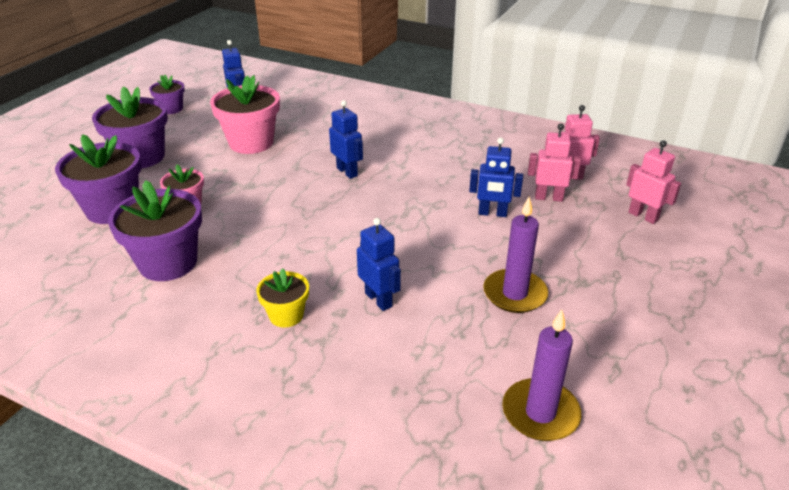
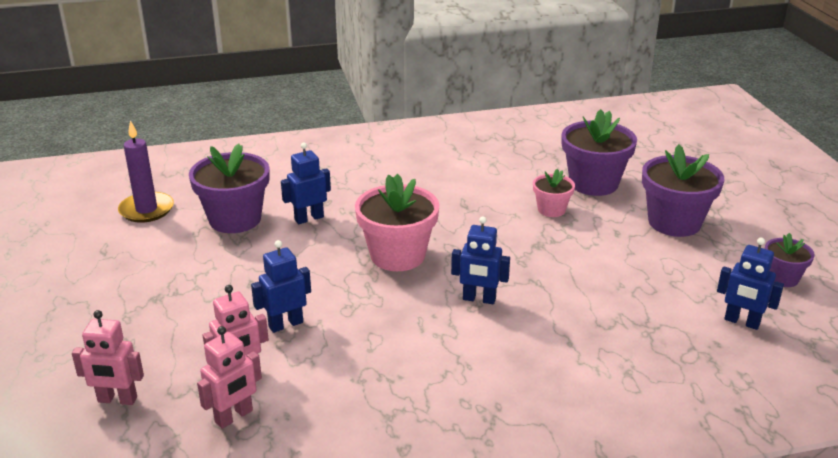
camera: 140 degrees right, 5 degrees down
(168, 263) = (483, 176): purple flower pot -> purple flower pot (235, 219)
(251, 143) = (623, 283): pink flower pot -> pink flower pot (397, 255)
(286, 315) = (358, 186): yellow flower pot -> none
(379, 300) = (309, 218): blue robot -> blue robot turned 135 degrees clockwise
(514, 294) = (209, 264): purple candle -> none

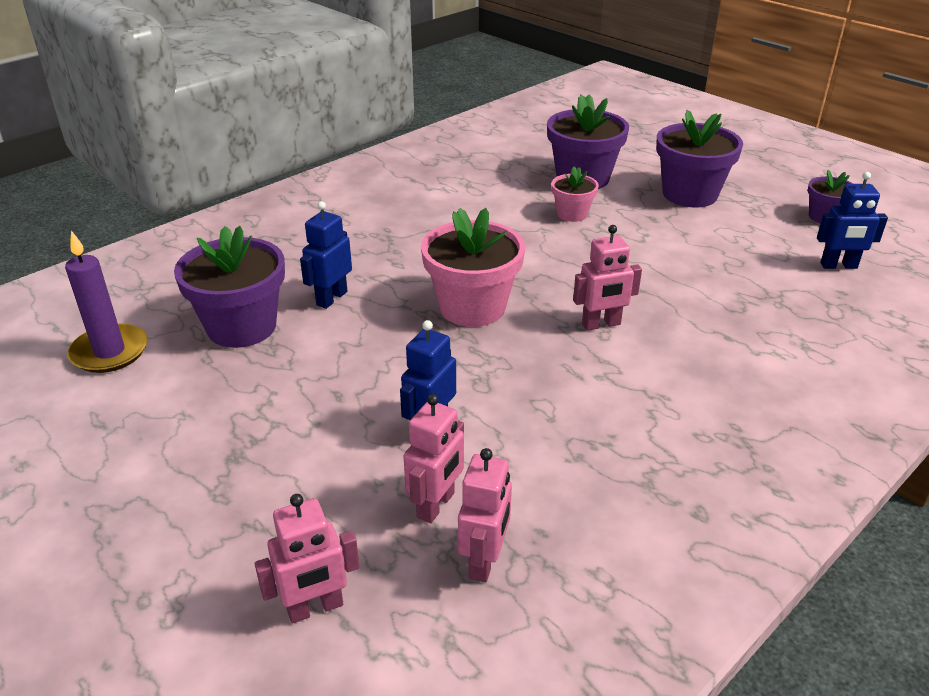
camera: 30 degrees left, 5 degrees up
(479, 299) = (601, 324): blue robot -> pink robot

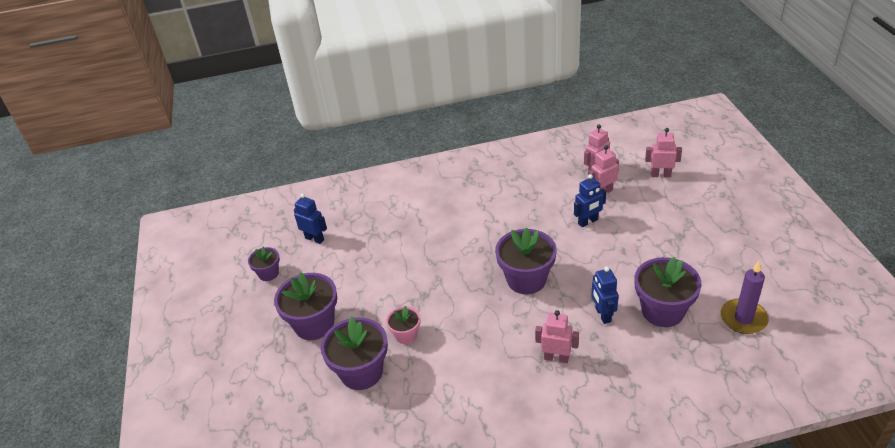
camera: 145 degrees left, 5 degrees up
(331, 298) = (602, 315): blue robot -> blue robot turned 105 degrees clockwise
(472, 307) = (526, 279): pink flower pot -> purple flower pot
(601, 324) = (470, 246): pink robot -> pink robot (556, 358)

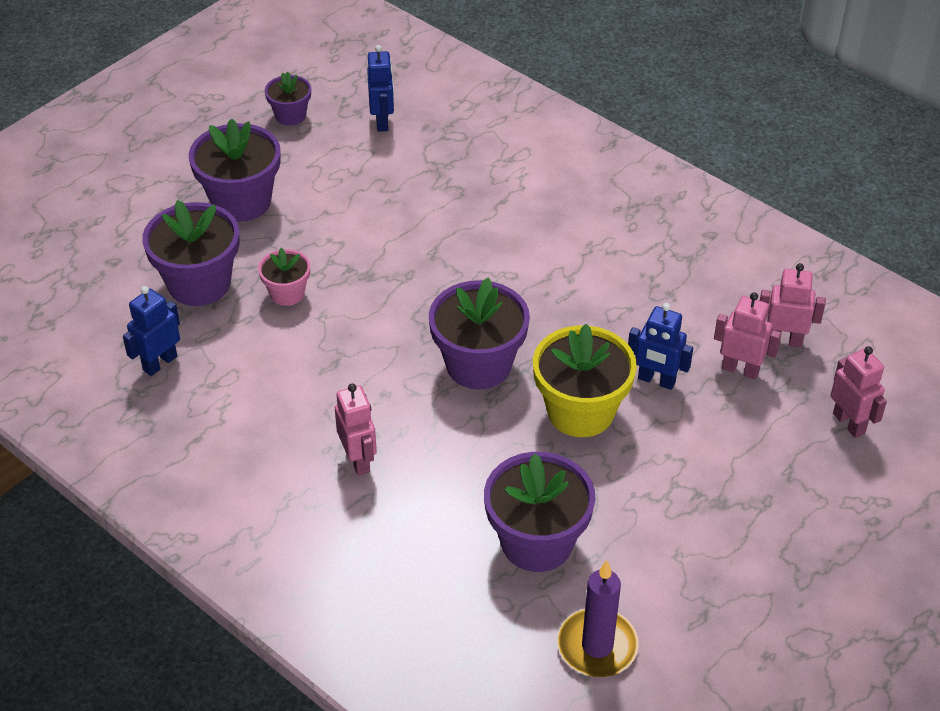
camera: 50 degrees right, 5 degrees up
(588, 256) = (580, 411): none -> yellow flower pot
(602, 315) = (475, 477): blue robot -> blue robot (160, 363)

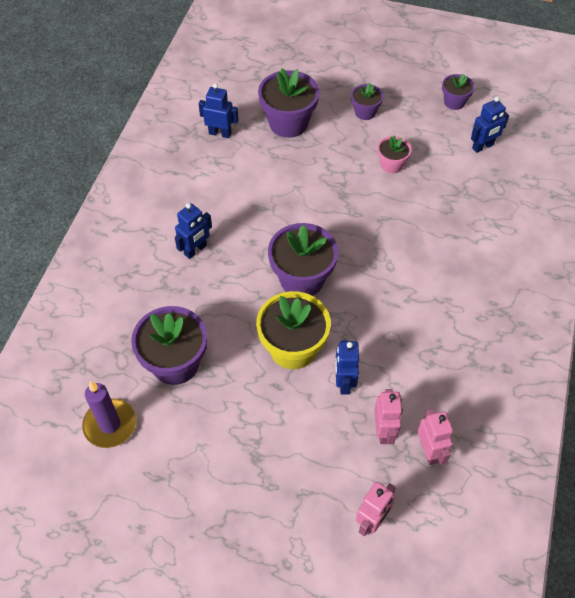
camera: 65 degrees right, 10 degrees up
(241, 201) = (365, 112): purple flower pot -> purple flower pot, size x0.55
(287, 293) = (305, 164): pink flower pot -> pink flower pot (391, 165)
(358, 460) = (195, 250): pink robot -> blue robot

